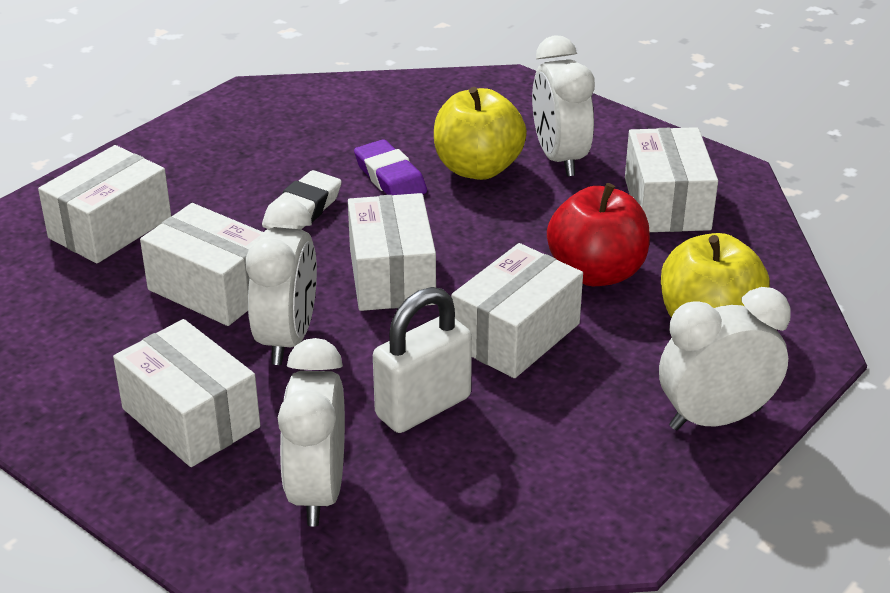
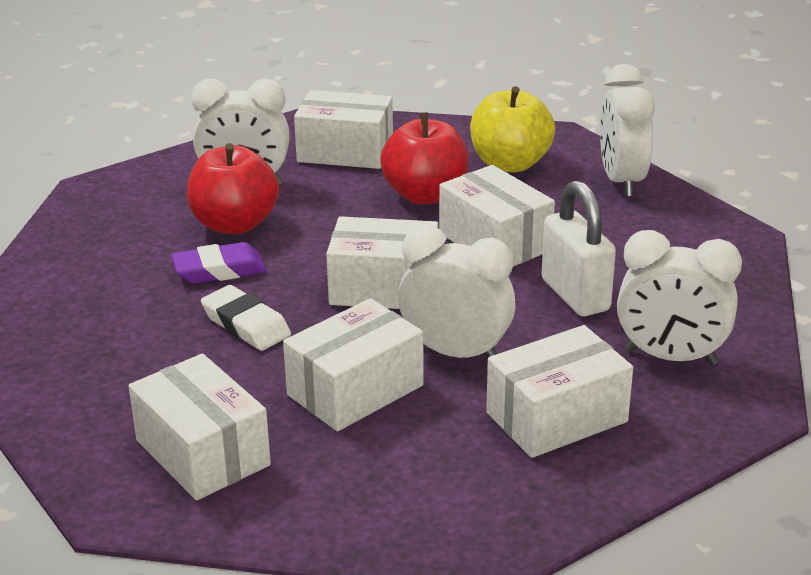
camera: 75 degrees left, 5 degrees down
(477, 168) = (234, 224): yellow apple -> red apple

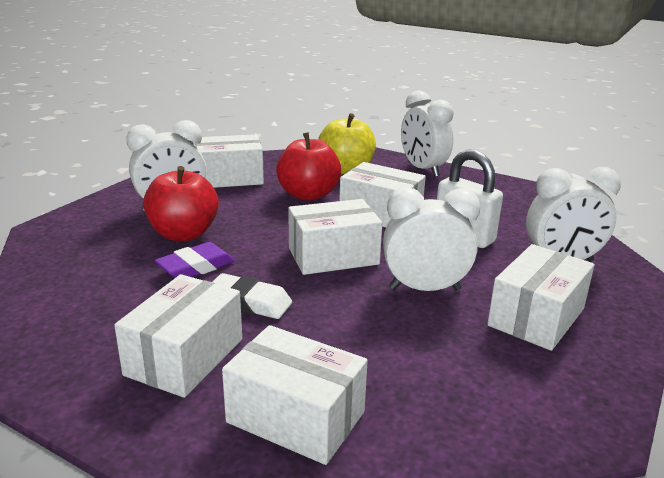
camera: 25 degrees left, 5 degrees down
(355, 390) = (377, 332): white box -> white box (184, 357)

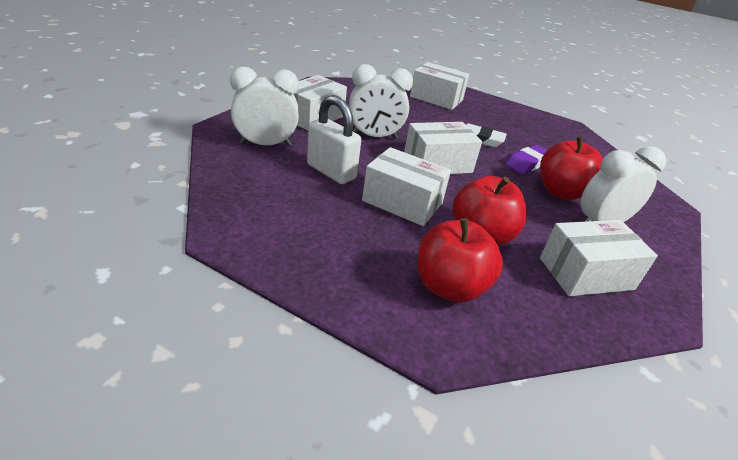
camera: 175 degrees right, 10 degrees up
(184, 357) = (494, 120): white box -> none
(346, 170) = (449, 287): yellow apple -> red apple
(423, 169) = (341, 283): white clock -> none

